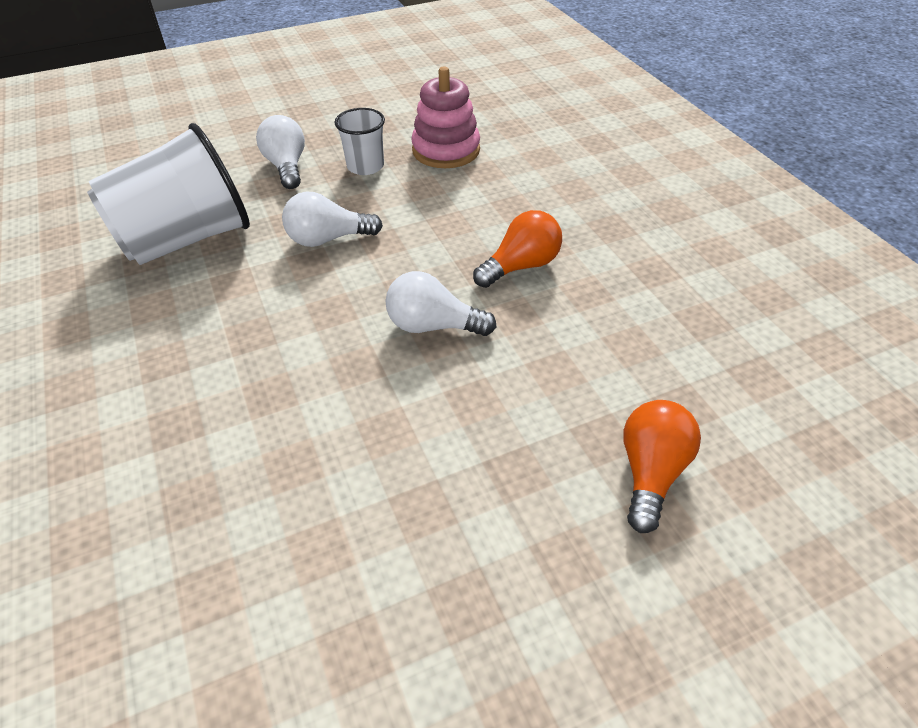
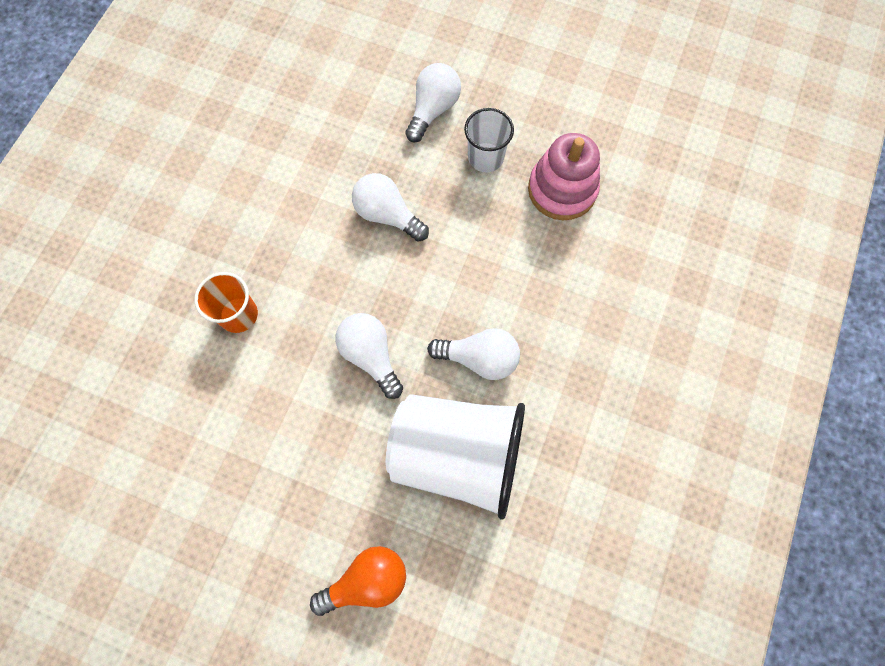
camera: 45 degrees right, 25 degrees up
(186, 239) = (306, 136): white cup -> white cup (457, 455)
(266, 389) = (238, 315): none -> orange cup
(521, 266) = (479, 358): orange light bulb -> white light bulb

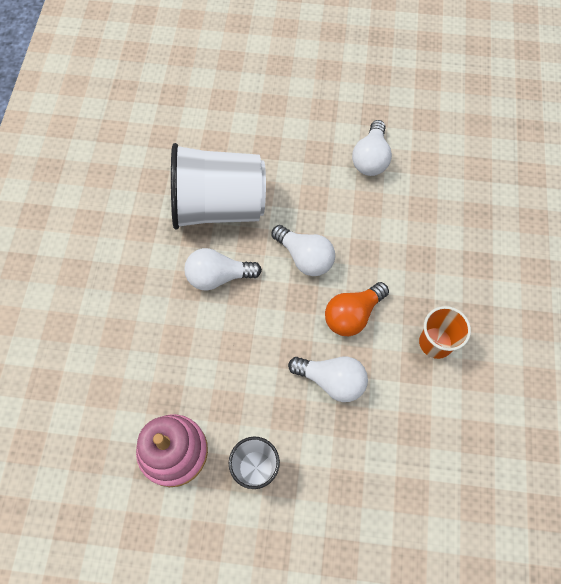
camera: 165 degrees right, 5 degrees down
(238, 315) = (422, 262): orange cup -> orange cup (435, 342)
(367, 580) = (260, 122): orange light bulb -> orange light bulb (352, 315)
(433, 110) = (324, 511): white light bulb -> white light bulb (371, 158)

